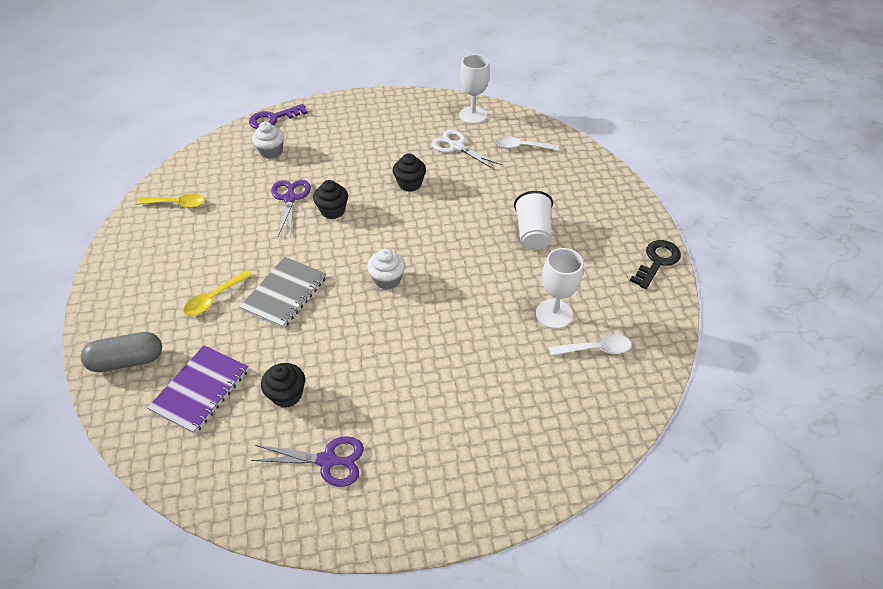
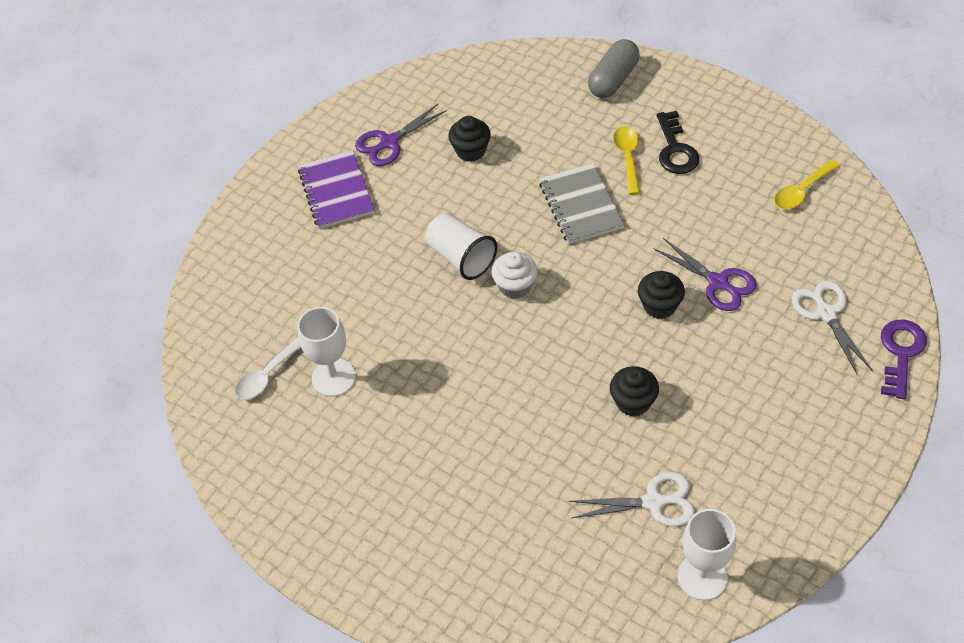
camera: 140 degrees right, 5 degrees up
(200, 390) = (534, 106): purple notebook -> purple notebook (336, 191)
(271, 152) = (826, 313): white cupcake -> white scissors
(521, 147) = (581, 573): white spoon -> none
(532, 233) = (439, 451): white cup -> white cup (461, 257)
(657, 261) = (280, 526): black key -> black key (675, 149)

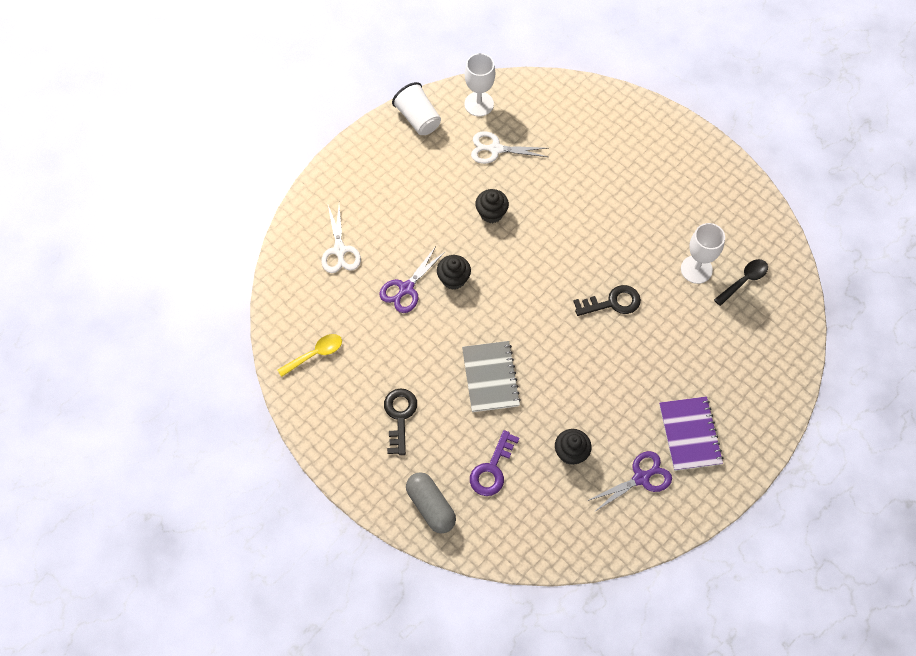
camera: 175 degrees left, 10 degrees up
(268, 374) = (744, 281): white spoon -> black spoon
(443, 315) = (613, 302): none -> black key
(461, 257) = (593, 349): white cup -> white cup (418, 119)
(515, 286) = (555, 316): white cupcake -> none
(613, 79) = (431, 506): grey capsule -> grey capsule turned 75 degrees counterclockwise
(628, 157) = (441, 416): yellow spoon -> none
(718, 283) = (406, 289): purple scissors -> purple scissors turned 105 degrees counterclockwise
(901, 353) = (303, 213): purple key -> purple key (492, 469)

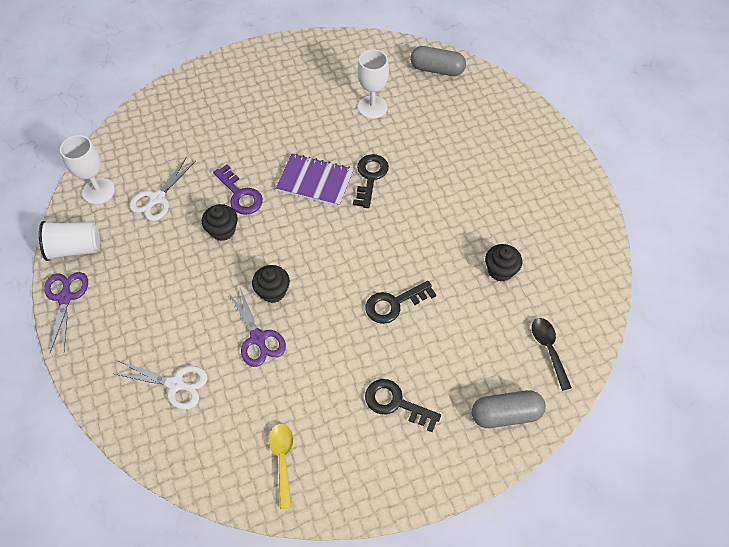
camera: 65 degrees left, 5 degrees down
(490, 377) = (394, 304): grey notebook -> black key
(492, 469) = (489, 342): purple key -> purple key (240, 195)
(641, 478) = (546, 228): purple scissors -> purple scissors (65, 297)
(689, 434) = (521, 177): purple notebook -> purple notebook (315, 181)
(744, 281) = (401, 82): black spoon -> black spoon (548, 349)
(781, 307) = (437, 69): none -> grey capsule

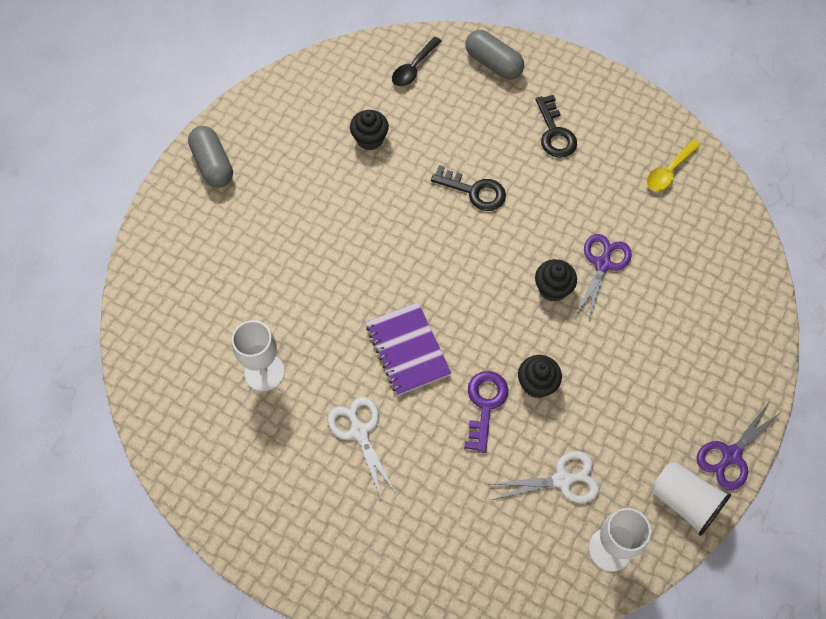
camera: 130 degrees left, 5 degrees up
(175, 384) = (698, 290): white scissors -> white scissors (359, 431)
(370, 177) = (359, 305): black key -> none
(437, 69) = (155, 349): grey capsule -> grey capsule (213, 164)

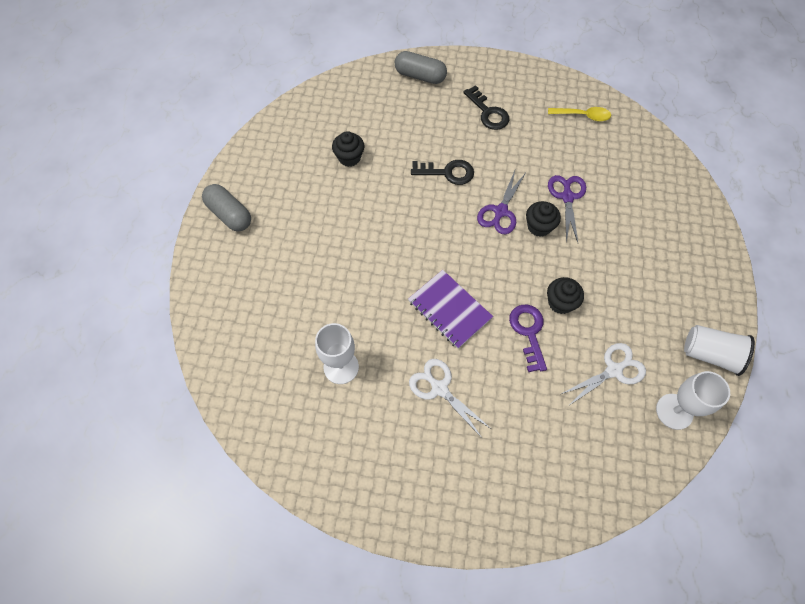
camera: 20 degrees left, 0 degrees up
(413, 68) = (361, 95): black spoon -> none
(669, 171) = (583, 116): yellow spoon -> yellow spoon turned 105 degrees counterclockwise
(730, 455) = (725, 307): purple scissors -> purple scissors (500, 212)

